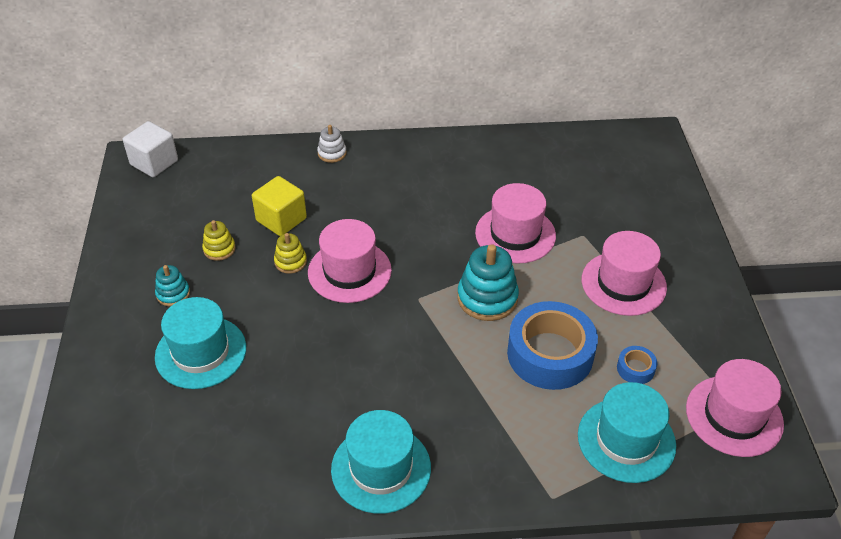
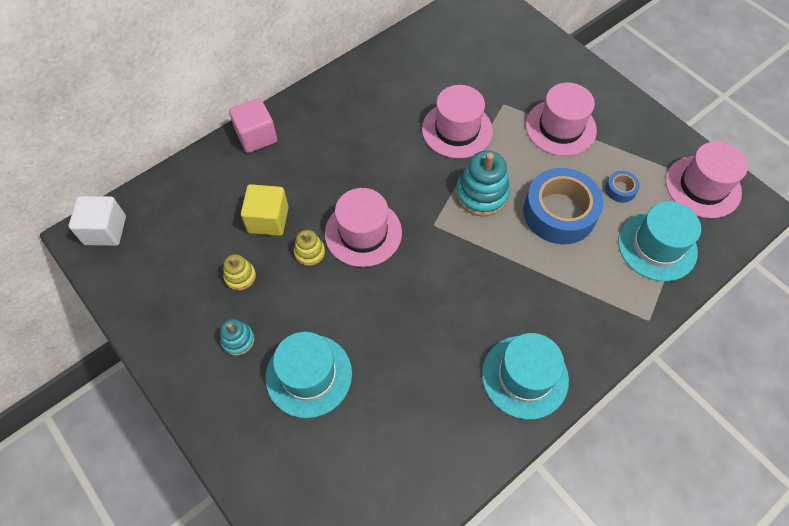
camera: 35 degrees left, 15 degrees up
(332, 153) = (256, 136): white stacking toy -> pink cube

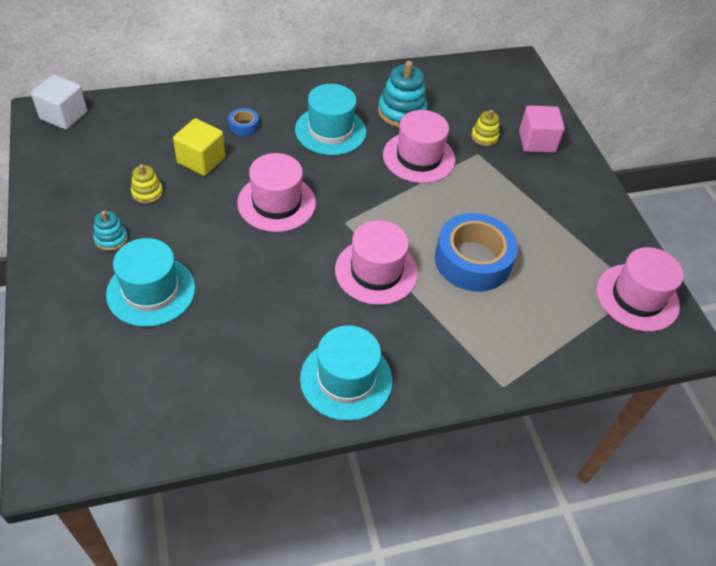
camera: 20 degrees right, 10 degrees down
(256, 136) = (235, 96): pink cube -> pink cube (536, 142)
(309, 252) = (219, 199): yellow stacking toy -> yellow stacking toy (484, 137)
(481, 194) = (407, 216): turquoise stacking toy -> turquoise stacking toy (402, 112)
(560, 127) = (521, 193): pink hat -> pink hat (376, 271)
(620, 189) = (548, 266): blue tape -> blue tape (244, 126)
(657, 246) = (554, 328): turquoise hat -> turquoise hat (330, 131)

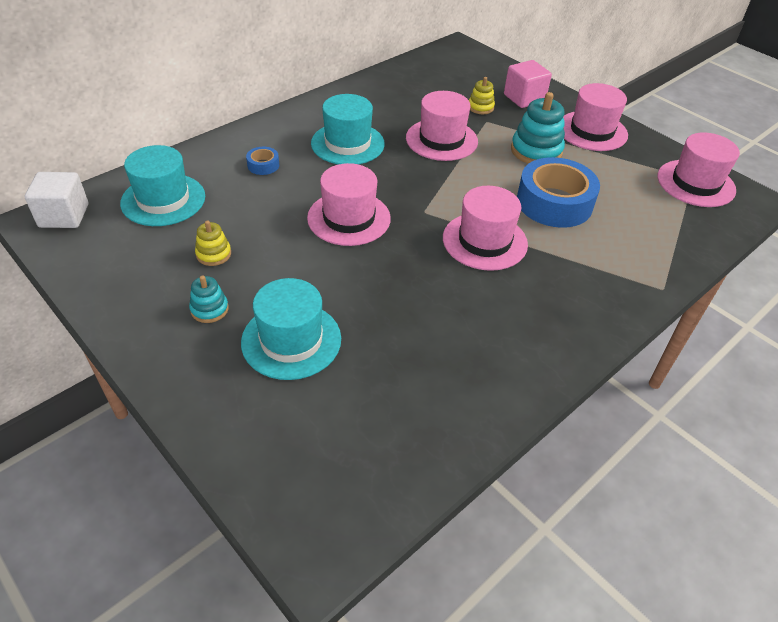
camera: 25 degrees left, 5 degrees down
(201, 160) = (245, 207): yellow cube -> none
(346, 379) = (536, 339): turquoise hat -> turquoise hat (163, 200)
(402, 112) = (397, 110): turquoise stacking toy -> turquoise stacking toy (536, 151)
(576, 201) = (592, 131): none -> pink hat

